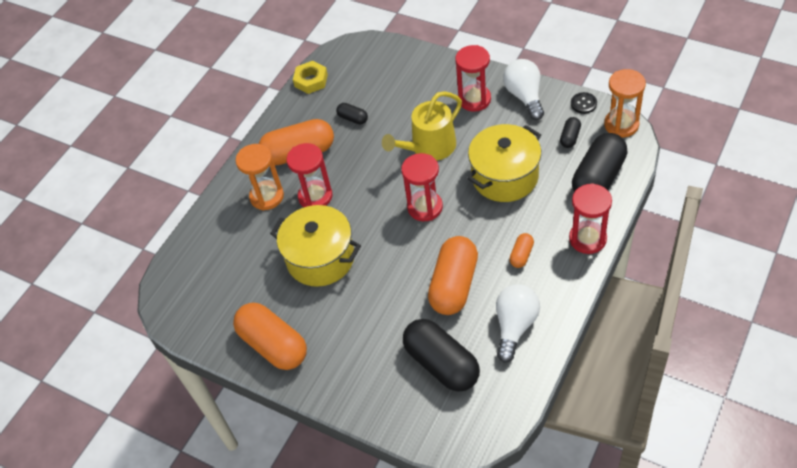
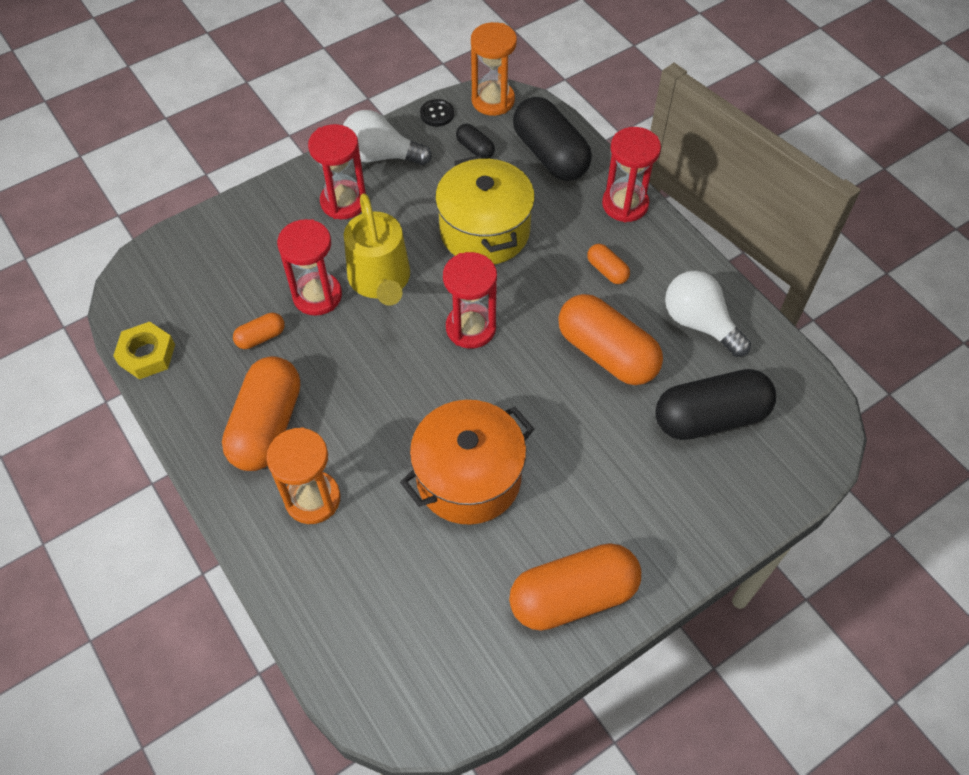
camera: 70 degrees left, 5 degrees up
(315, 196) = (359, 439): red hourglass -> red hourglass (317, 296)
(320, 258) = (468, 478): yellow pot -> orange pot
(353, 118) = (261, 337): black capsule -> orange capsule

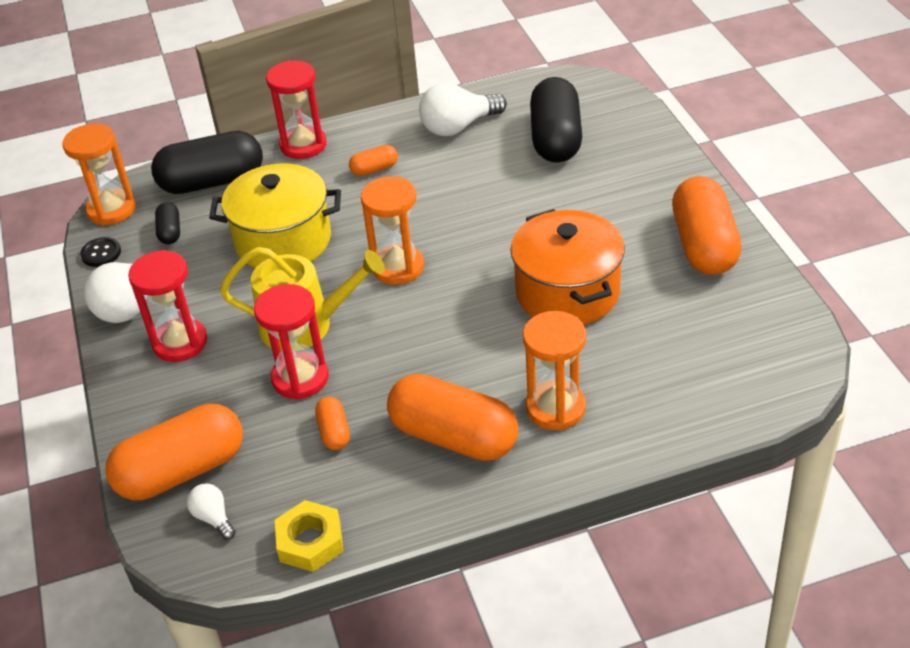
camera: 70 degrees left, 15 degrees down
(164, 285) = (213, 518): none -> white light bulb
(471, 328) = (398, 267): red hourglass -> orange hourglass
(475, 149) = (170, 232): black capsule -> black capsule turned 75 degrees counterclockwise
(606, 353) = (466, 185): orange capsule -> orange capsule (182, 471)

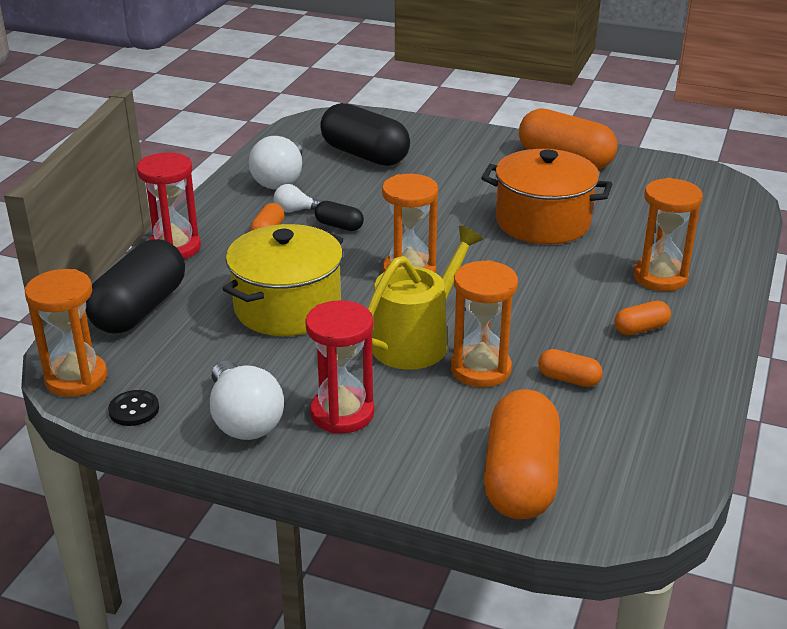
camera: 55 degrees left, 10 degrees down
(170, 232) = (172, 359): black capsule -> black capsule (339, 226)
(213, 518) = (602, 483): white light bulb -> white light bulb (295, 210)
(300, 378) = (480, 369): red hourglass -> orange hourglass
(310, 542) = (687, 442): yellow nut -> none
(454, 437) = (641, 329): orange capsule -> orange capsule, size x0.46

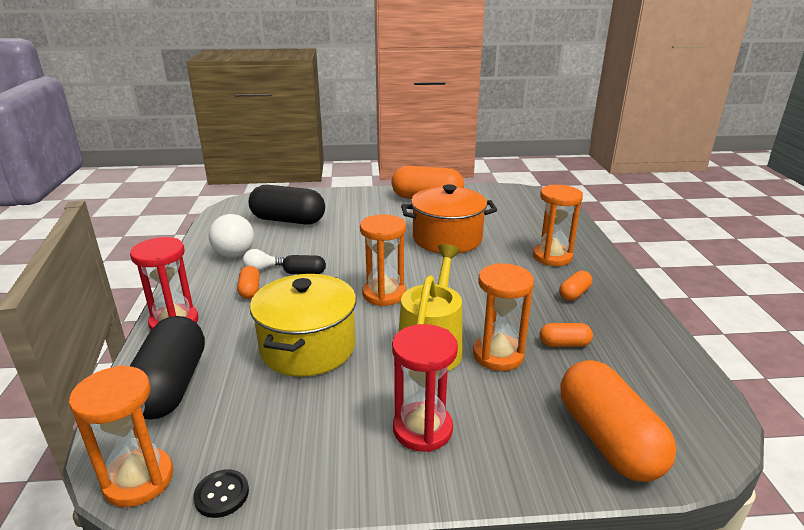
camera: 25 degrees left, 5 degrees down
(244, 420) = (340, 467): white light bulb -> none

